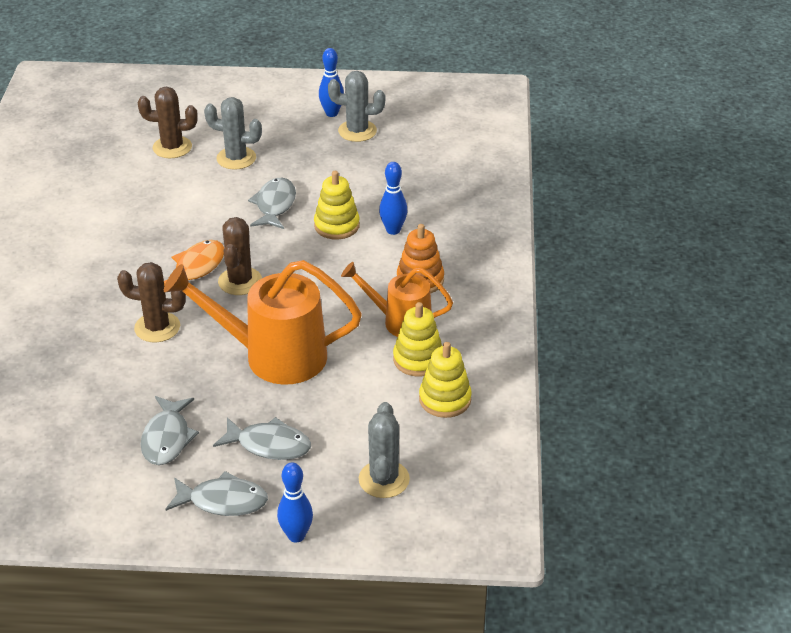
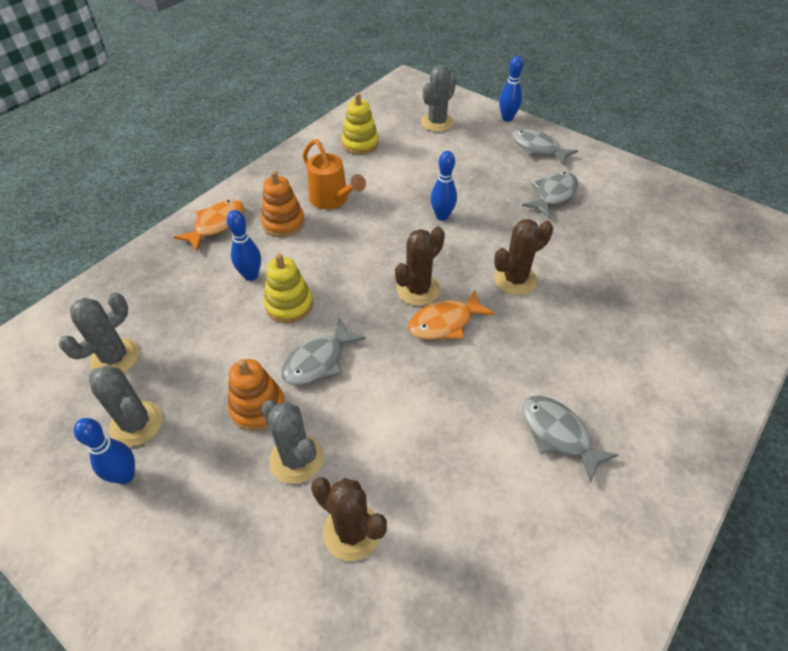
camera: 145 degrees left, 10 degrees up
(157, 327) = (515, 279): brown cactus -> brown cactus turned 75 degrees counterclockwise
(269, 445) = (489, 164): grey fish -> grey fish (558, 434)
(273, 356) = (442, 216): orange watering can -> blue bowling pin
(289, 167) = (257, 407): none -> orange stacking toy
(418, 359) = (349, 171): yellow stacking toy -> none
(420, 148) = (115, 357): none -> grey cactus
(477, 251) = (216, 225): none -> orange fish

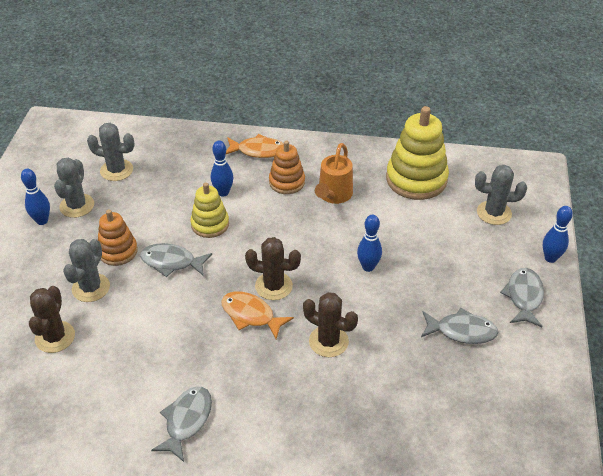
camera: 60 degrees right, 5 degrees down
(360, 144) = (416, 179): yellow stacking toy -> yellow stacking toy, size x1.70

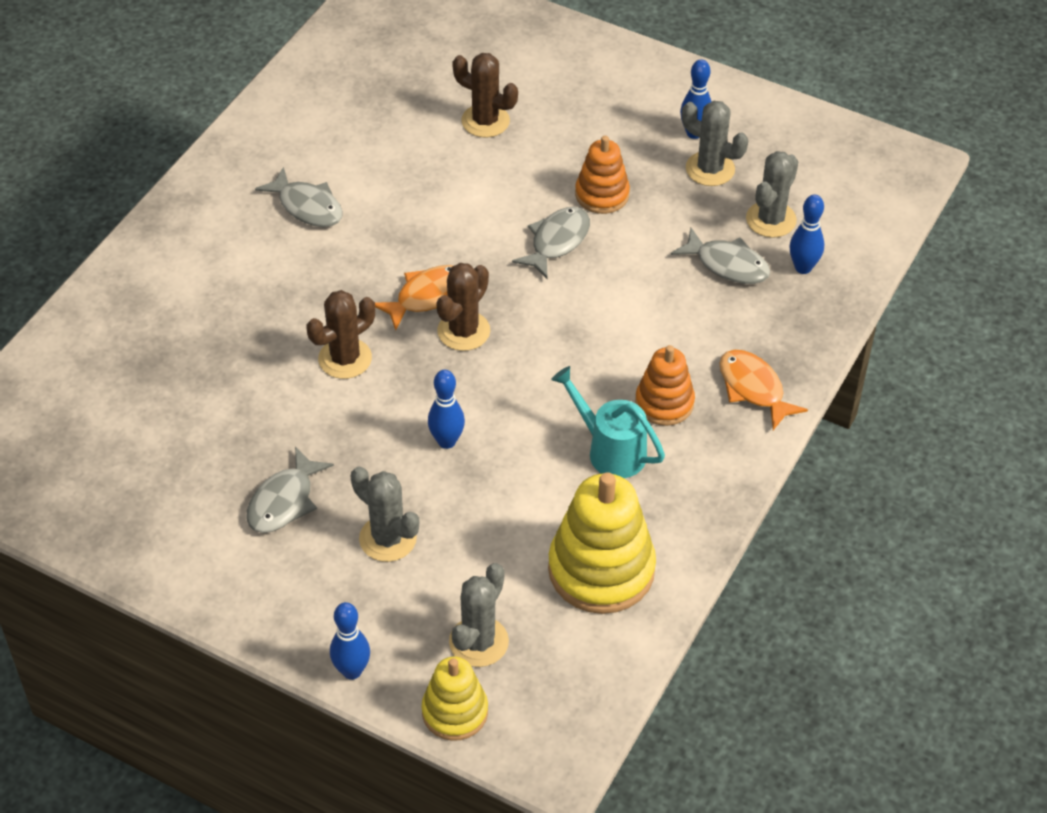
camera: 110 degrees right, 5 degrees up
(91, 288) = (549, 161): grey cactus -> grey cactus (388, 538)
(210, 224) = (611, 295): yellow stacking toy -> yellow stacking toy (455, 712)
(223, 192) = (672, 324): blue bowling pin -> blue bowling pin (803, 267)
(258, 151) = (753, 389): orange fish -> orange fish turned 120 degrees clockwise
(333, 195) = (610, 450): orange watering can -> turquoise watering can
(524, 297) = (300, 599): grey fish -> grey fish (727, 265)

